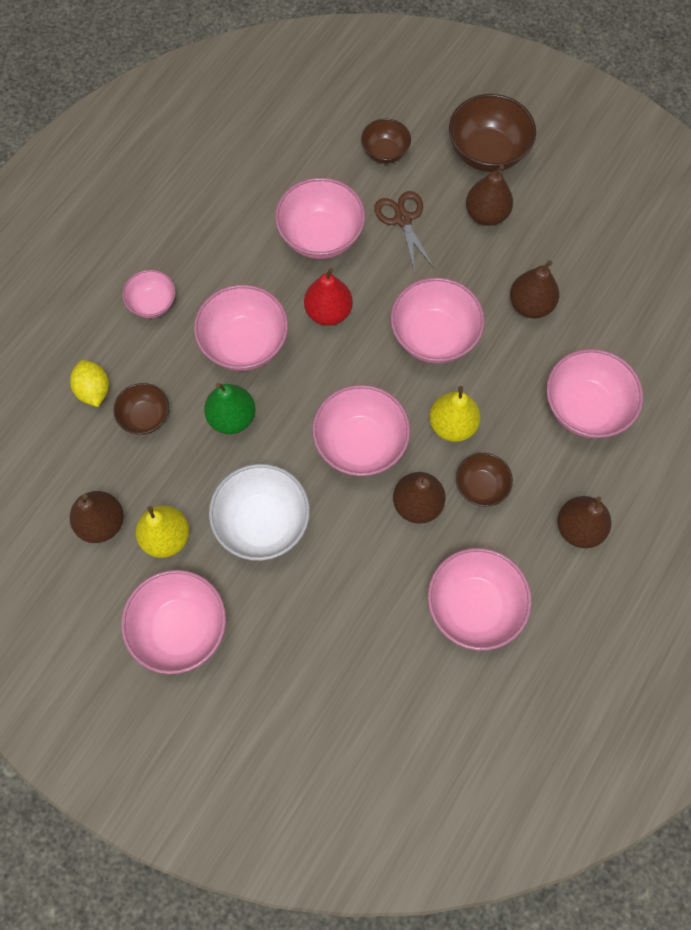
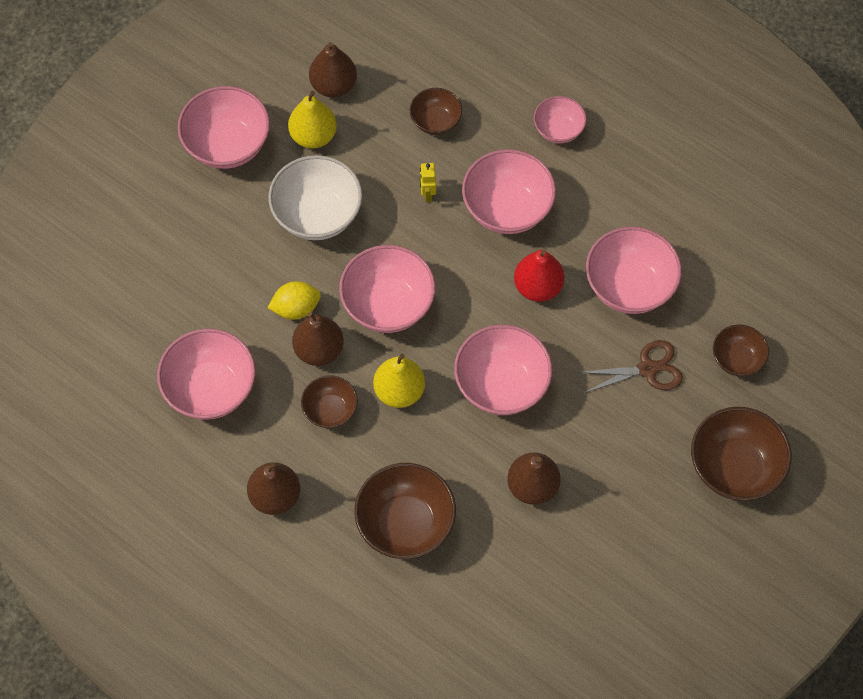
camera: 95 degrees right, 5 degrees down
(94, 390) = (467, 80): yellow lemon -> yellow lemon (296, 308)
(232, 417) = (427, 194): green pear -> yellow robot
(486, 214) = (651, 456): brown pear -> none
(585, 408) = (405, 524): pink bowl -> brown bowl

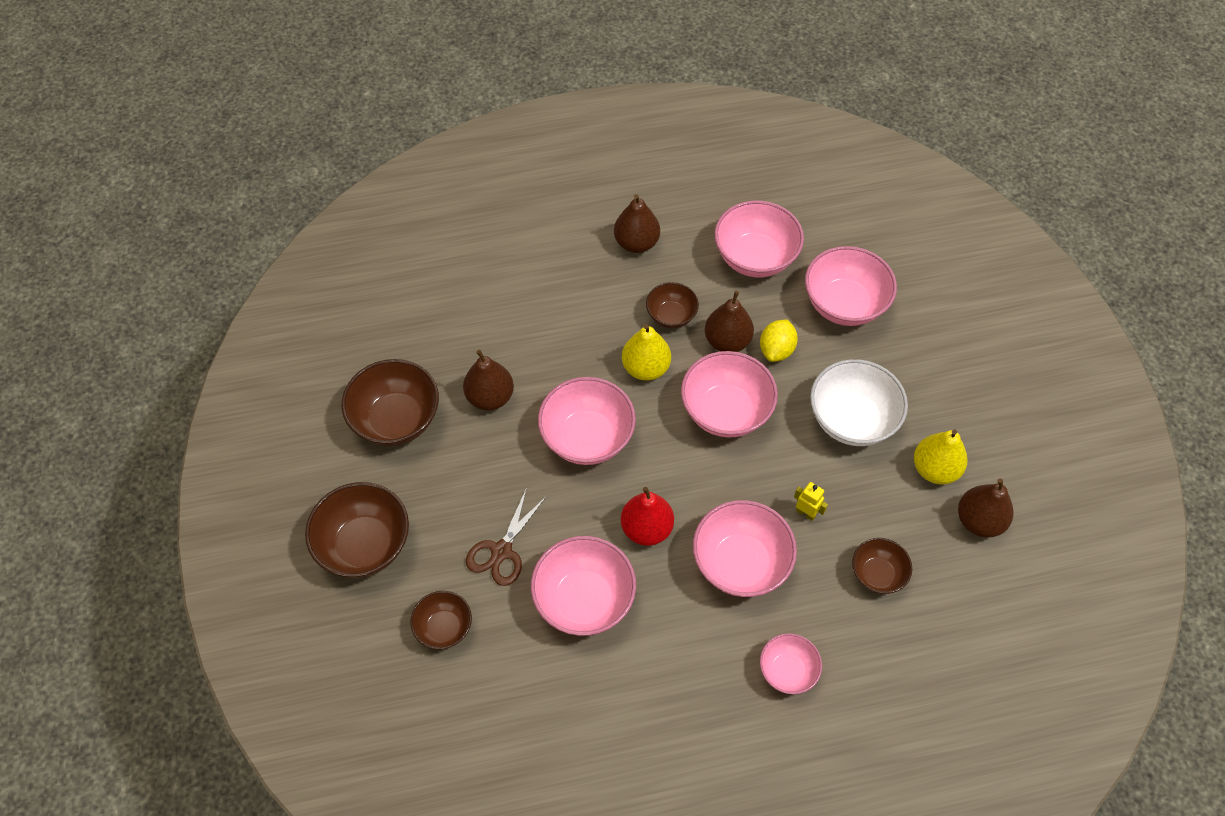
camera: 130 degrees right, 5 degrees down
(227, 145) = (973, 402): pink bowl -> pink bowl (844, 304)
(405, 524) = (542, 301): brown bowl -> brown bowl (396, 420)

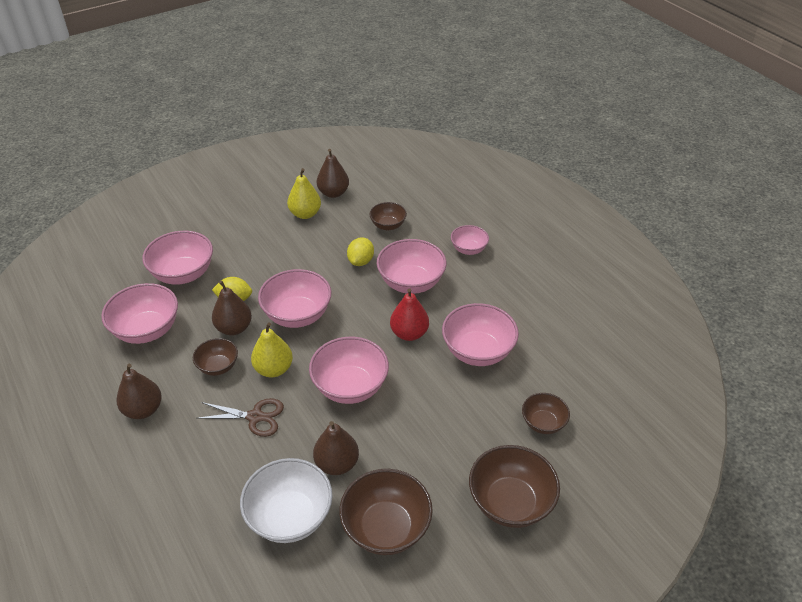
camera: 110 degrees left, 15 degrees down
(501, 551) = (468, 409): brown scissors -> brown scissors (255, 417)
(806, 513) = (361, 261): yellow robot -> yellow lemon
(851, 420) = (282, 254): white bowl -> white bowl (290, 516)

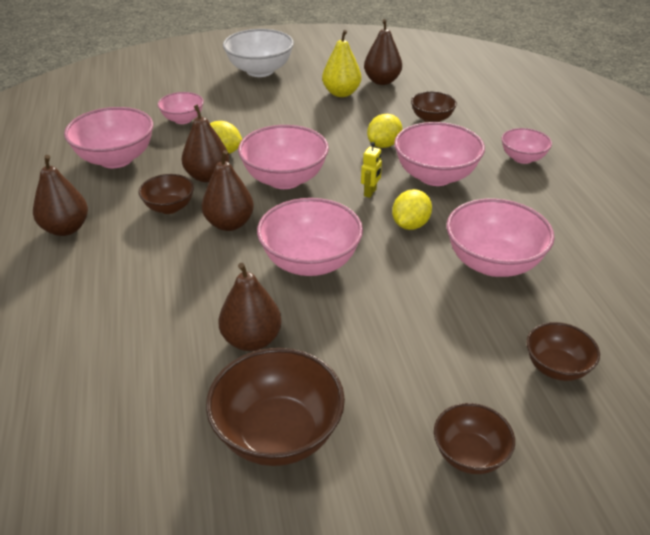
camera: 20 degrees right, 5 degrees down
(183, 274) = (183, 119): pink bowl -> pink bowl, size x0.58
(255, 417) = (182, 265): brown scissors -> none
(274, 369) = (229, 224): yellow pear -> brown pear
(290, 516) = (162, 383): white bowl -> white bowl (260, 71)
(368, 311) = (370, 192): none -> yellow robot
(409, 333) = (410, 225): red pear -> yellow lemon
(510, 502) = (469, 454): brown bowl -> brown bowl, size x0.58

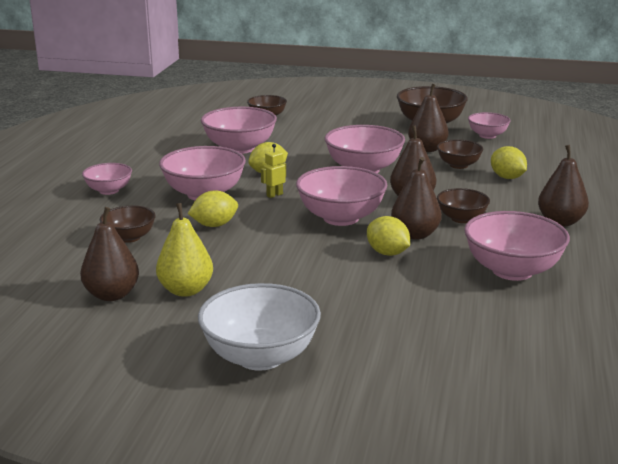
camera: 155 degrees left, 15 degrees down
(126, 297) = (507, 177): none -> yellow lemon
(183, 119) = (418, 301): pink bowl -> pink bowl (487, 135)
(469, 454) = (343, 108): brown bowl -> brown bowl (458, 165)

